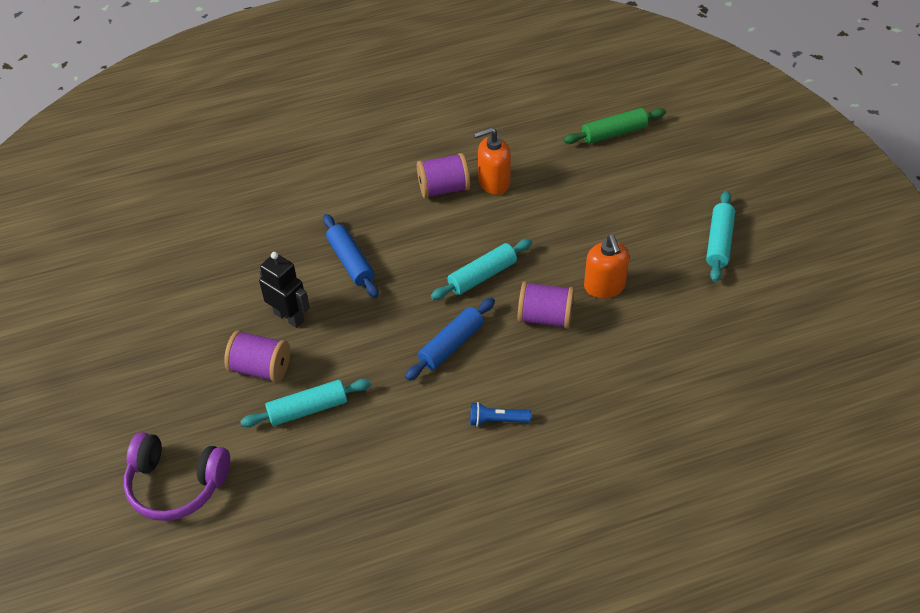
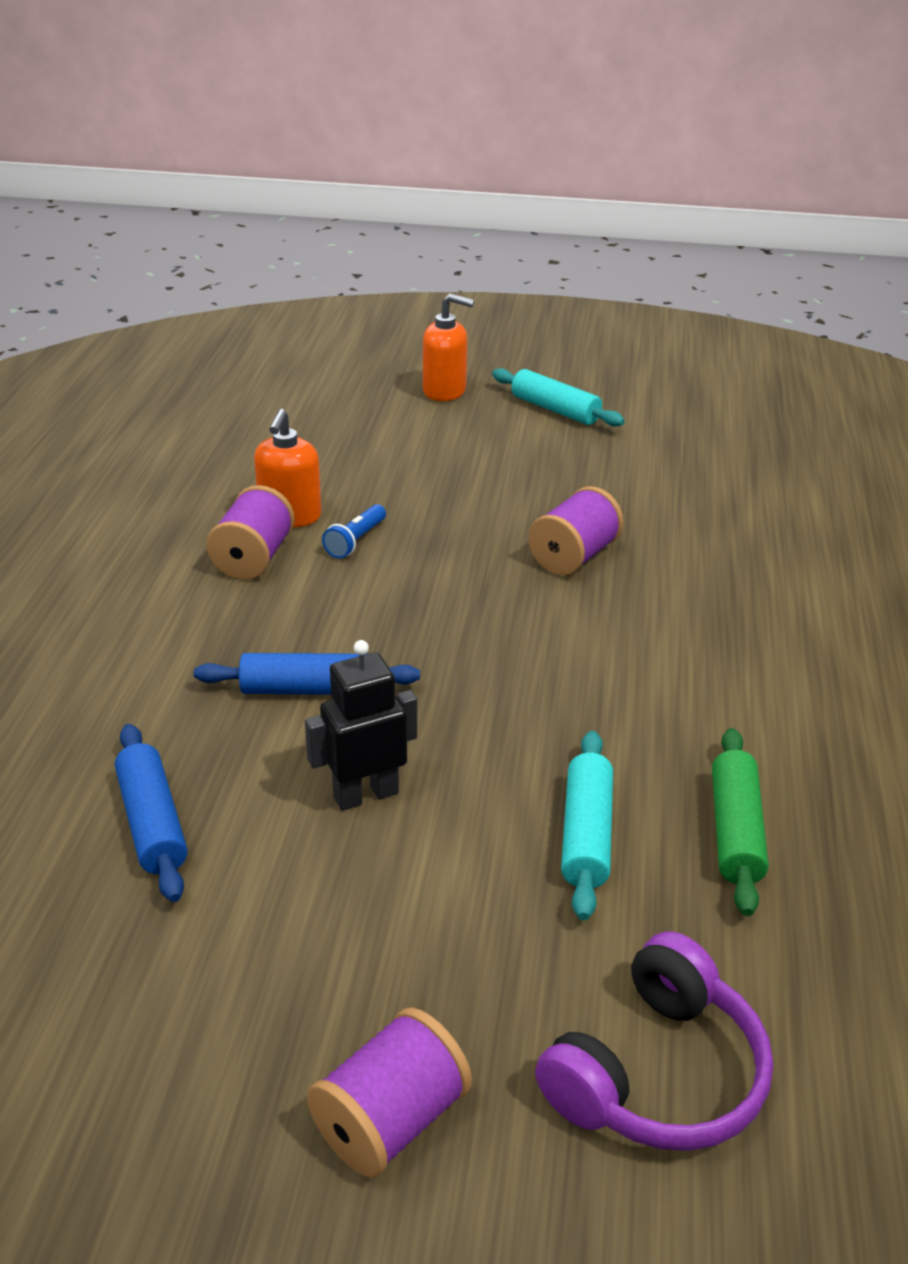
camera: 65 degrees left, 15 degrees down
(260, 368) = (454, 866): purple spool -> purple spool (390, 1120)
(451, 345) = (561, 647): blue rolling pin -> blue rolling pin (153, 823)
(482, 276) = (455, 580): turquoise rolling pin -> none
(497, 420) = (727, 652): blue flashlight -> blue flashlight (355, 541)
(604, 286) = (558, 499): orange soap dispenser -> orange soap dispenser (445, 391)
(614, 133) = (308, 410): green rolling pin -> green rolling pin (735, 831)

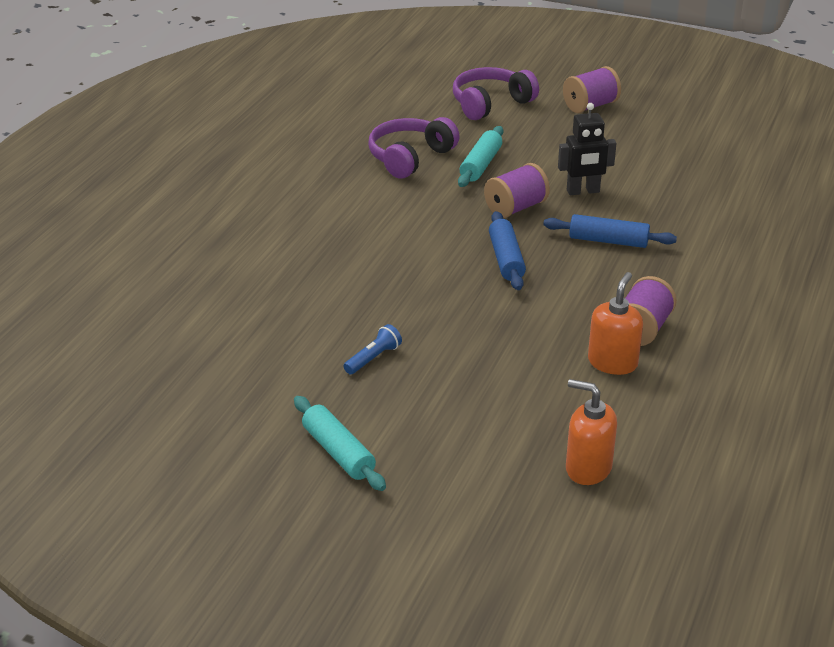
camera: 165 degrees left, 0 degrees up
(153, 823) = (690, 194): blue rolling pin -> blue rolling pin (506, 259)
(355, 541) = (563, 333): blue flashlight -> blue flashlight (373, 358)
(445, 391) = (438, 497): orange soap dispenser -> orange soap dispenser (588, 468)
(574, 556) = (408, 300): purple spool -> purple spool (515, 208)
(735, 831) = (410, 157): green rolling pin -> purple headphones

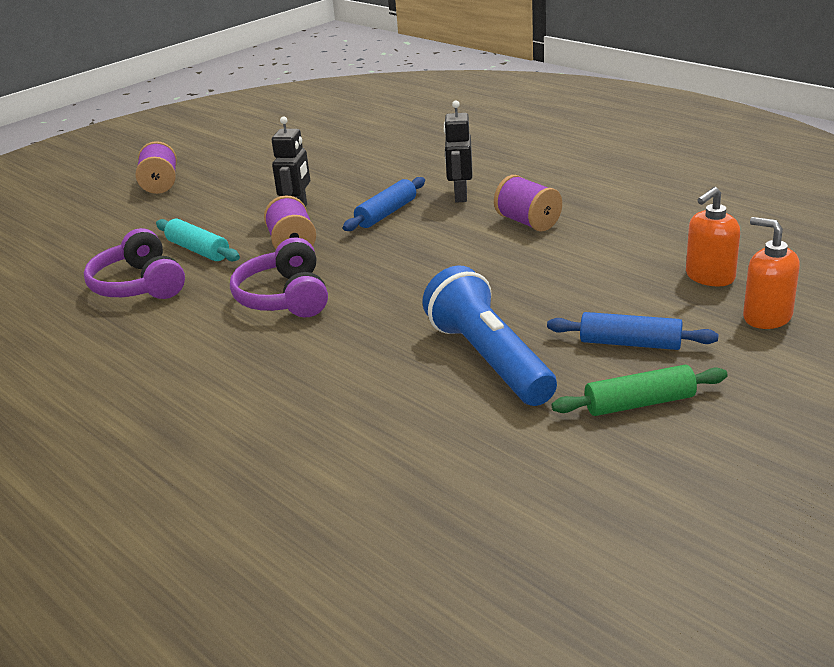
camera: 65 degrees left, 5 degrees down
(338, 452) = (639, 403): turquoise rolling pin -> green rolling pin
(373, 358) = (489, 359): blue flashlight -> blue flashlight, size x2.43
(490, 104) = (92, 228): purple headphones -> purple headphones (285, 297)
(506, 259) = (374, 263): blue rolling pin -> blue rolling pin (630, 343)
(612, 362) = (567, 242): orange soap dispenser -> orange soap dispenser (766, 317)
(676, 275) = (460, 196): none -> black robot

